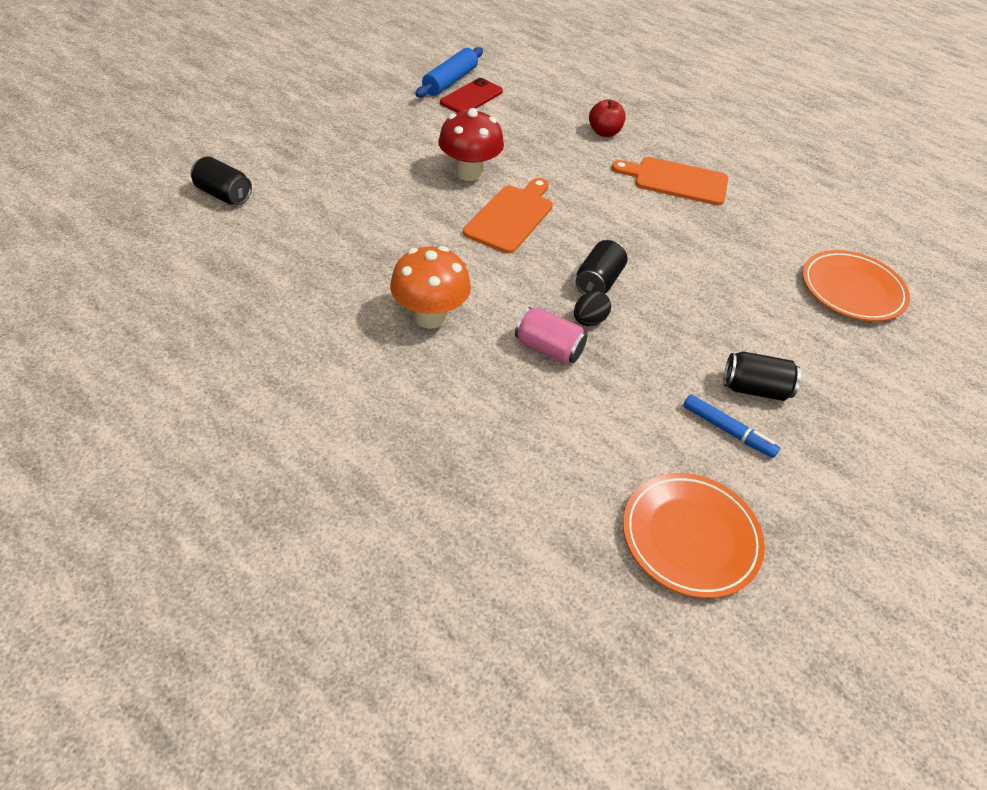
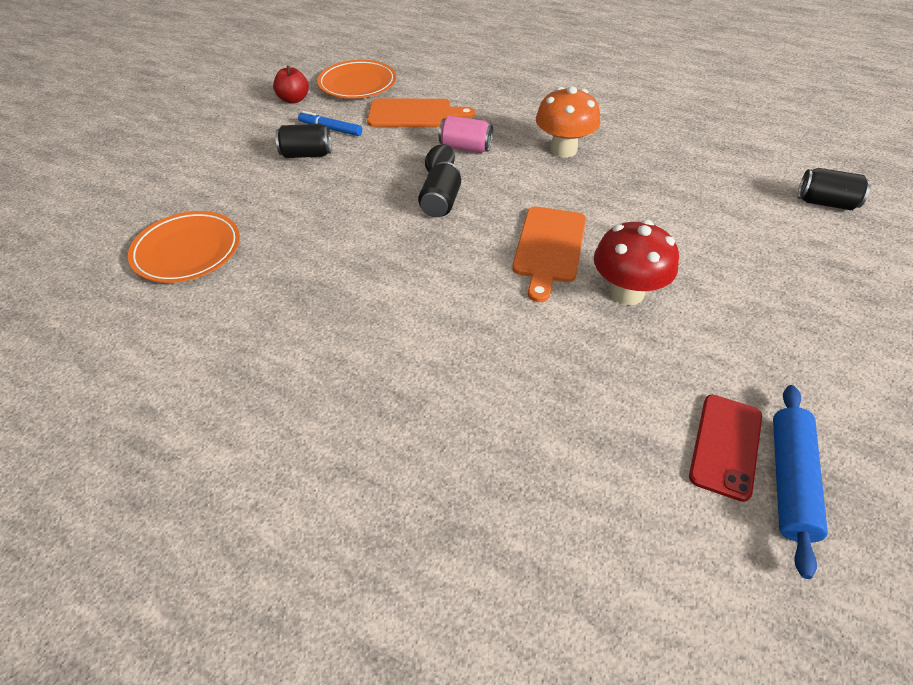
camera: 170 degrees right, 0 degrees up
(604, 132) = (488, 423): red apple -> red apple (294, 99)
(676, 181) = (371, 351): orange cutting board -> orange cutting board (414, 114)

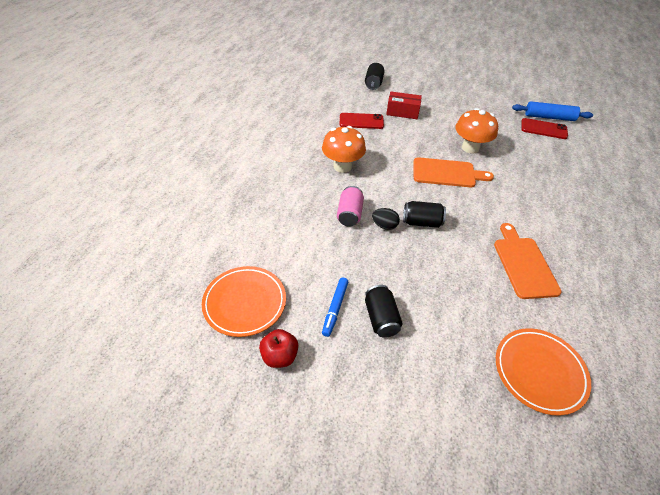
camera: 100 degrees left, 0 degrees up
(414, 114) = (302, 250): orange cutting board -> orange cutting board (524, 264)
(626, 293) = (470, 148): red mushroom -> orange mushroom
(686, 176) = (361, 121): none -> red phone
(730, 225) = (402, 112): none -> red box

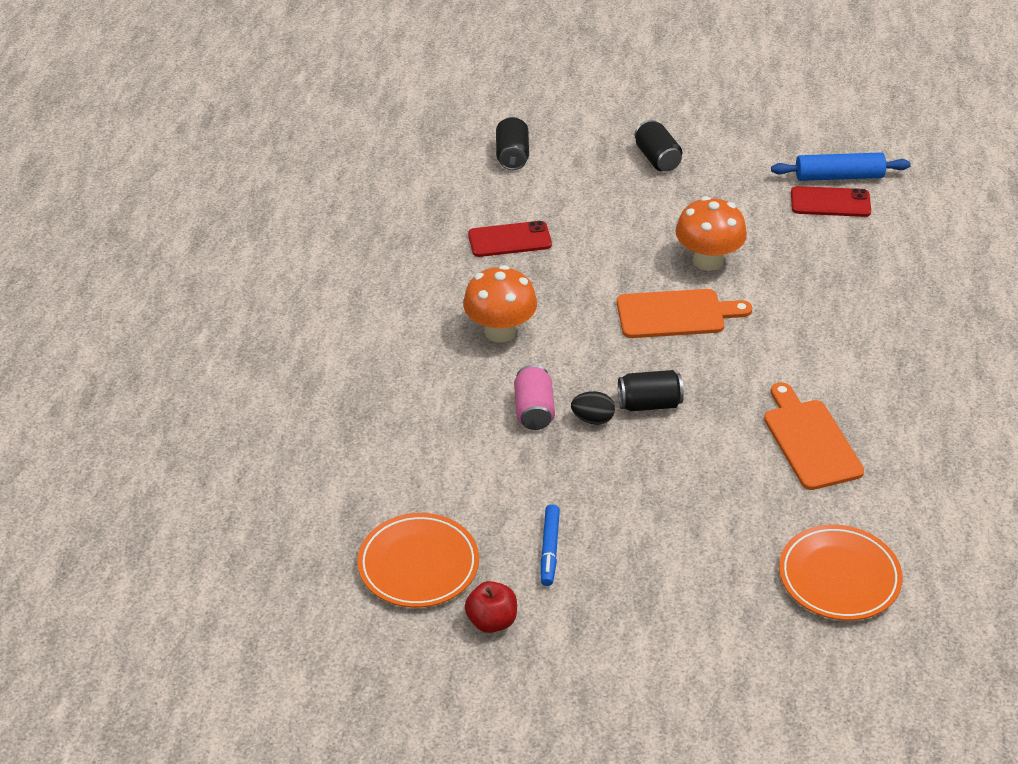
camera: 10 degrees left, 5 degrees down
(381, 318) = (617, 550): black can -> black can (657, 159)
(402, 112) = (578, 209): red box -> none

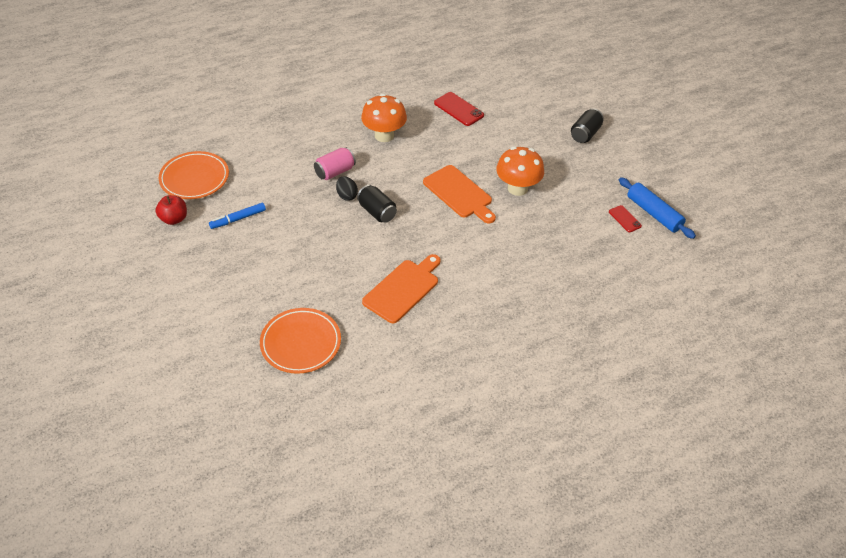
camera: 55 degrees right, 5 degrees up
(512, 156) = (527, 82): black can -> none
(830, 202) = (625, 219): red phone -> red phone, size x0.61

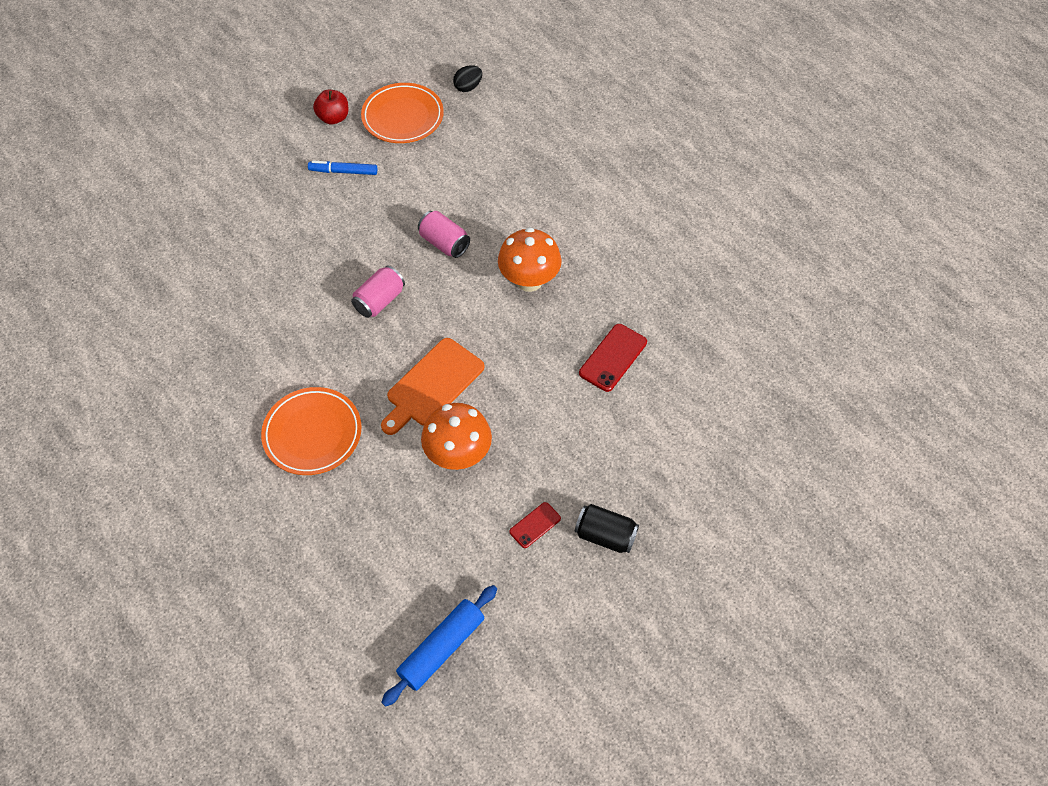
camera: 80 degrees right, 10 degrees up
(238, 219) = (343, 171): blue marker -> blue marker turned 45 degrees counterclockwise
(301, 343) = (162, 271): orange plate -> orange plate (312, 433)
(347, 195) = (403, 264): black egg -> black egg (468, 87)
(377, 212) = (379, 301): black can -> pink can
(403, 289) = (251, 352): orange cutting board -> none
(625, 219) = (422, 606): red phone -> red phone (535, 525)

